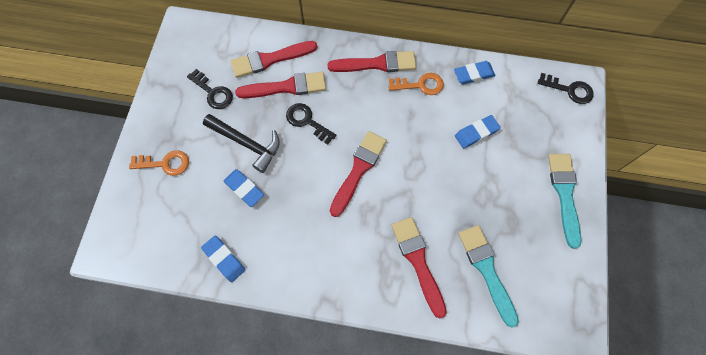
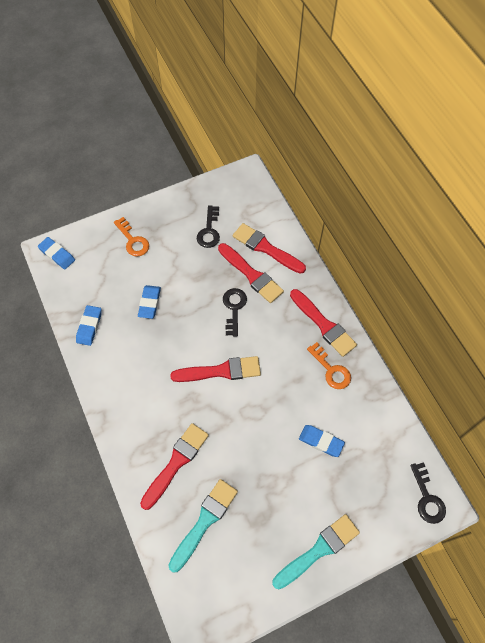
camera: 55 degrees right, 5 degrees down
(246, 144) = (185, 280): black hammer -> none
(473, 74) = (375, 406): blue eraser -> blue eraser (57, 255)

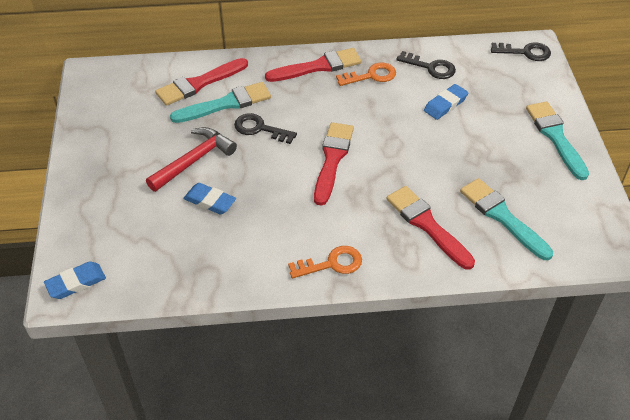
camera: 70 degrees left, 15 degrees down
(89, 326) = (209, 269): blue eraser -> none
(133, 240) = (109, 197): orange key -> orange key (331, 264)
(185, 277) = (194, 160): none -> red hammer
(209, 231) = (144, 123): black key -> black key (431, 67)
(251, 274) = (225, 104): red brush -> turquoise brush

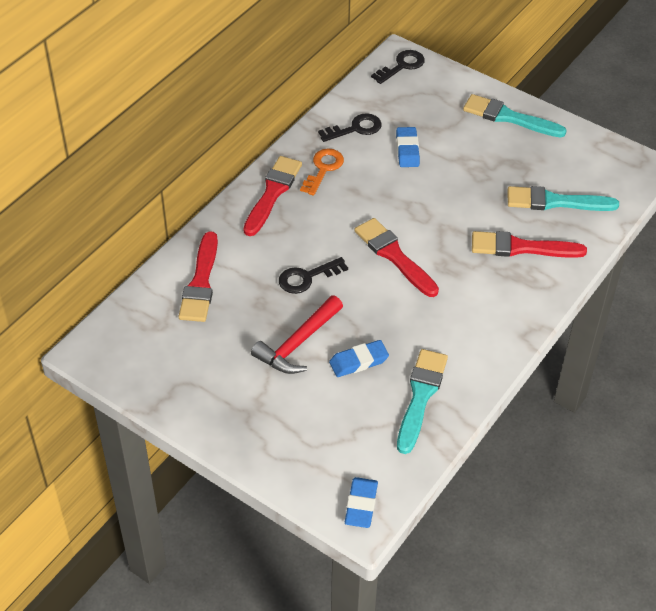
camera: 50 degrees left, 0 degrees up
(194, 160) = (298, 343): red hammer -> red hammer turned 135 degrees counterclockwise
(225, 104) = (249, 281): turquoise brush -> turquoise brush (420, 397)
(331, 264) = (504, 327): orange key -> none

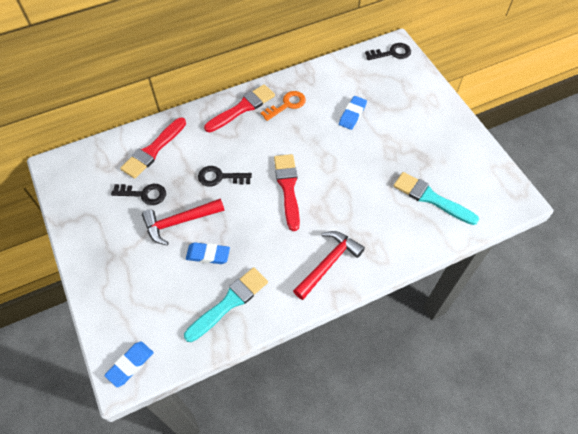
camera: 30 degrees right, 10 degrees up
(355, 128) = (328, 85): black key -> black key (144, 194)
(496, 311) = (328, 263): none -> red hammer
(509, 117) = (441, 120): turquoise brush -> none
(522, 247) = (381, 222): red brush -> none

